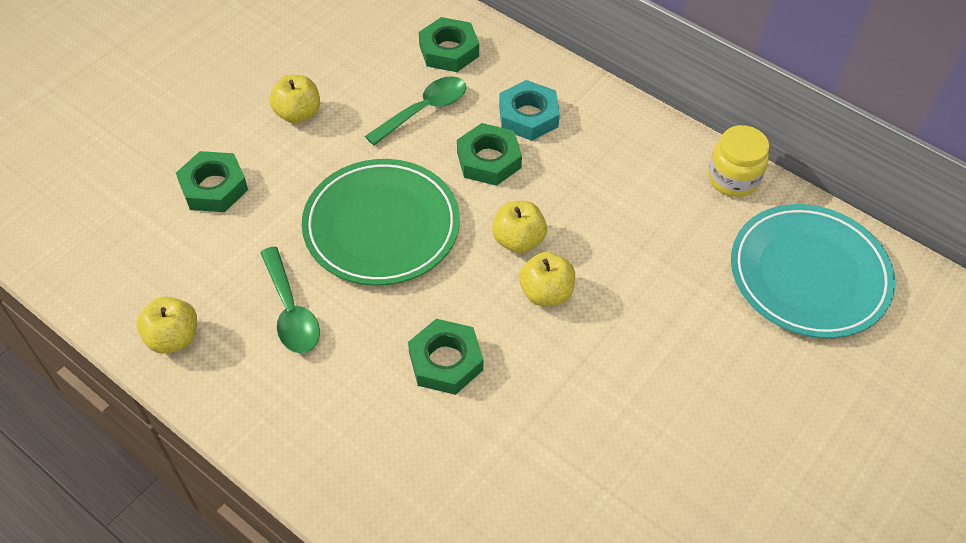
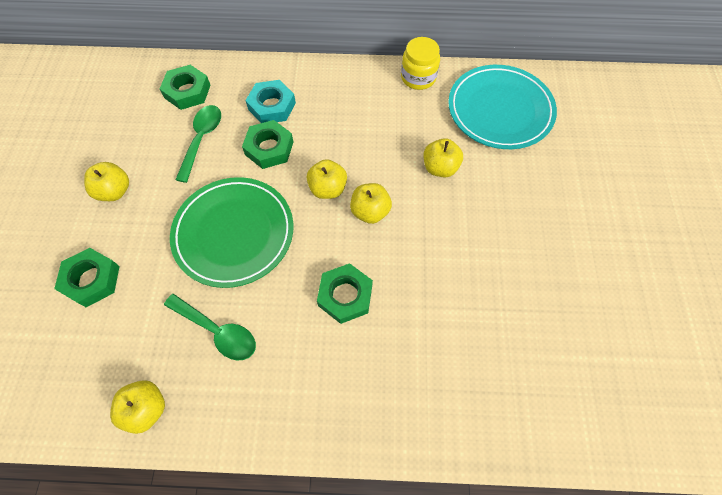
camera: 35 degrees left, 10 degrees up
(670, 295) = (440, 168): none -> yellow apple

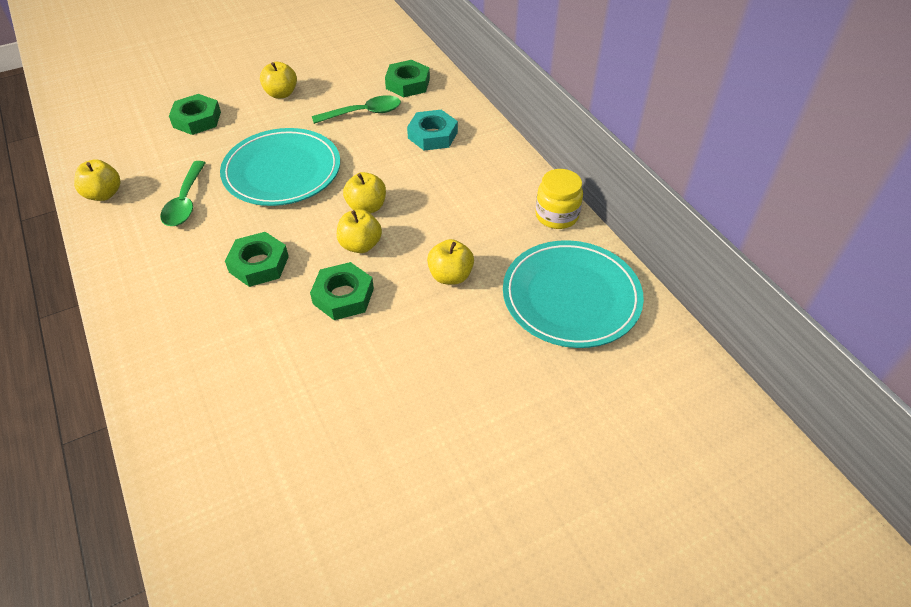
camera: 60 degrees right, 15 degrees down
(234, 233) = (282, 171): green plate -> turquoise plate
(269, 148) = (384, 153): green nut -> green nut (343, 296)

